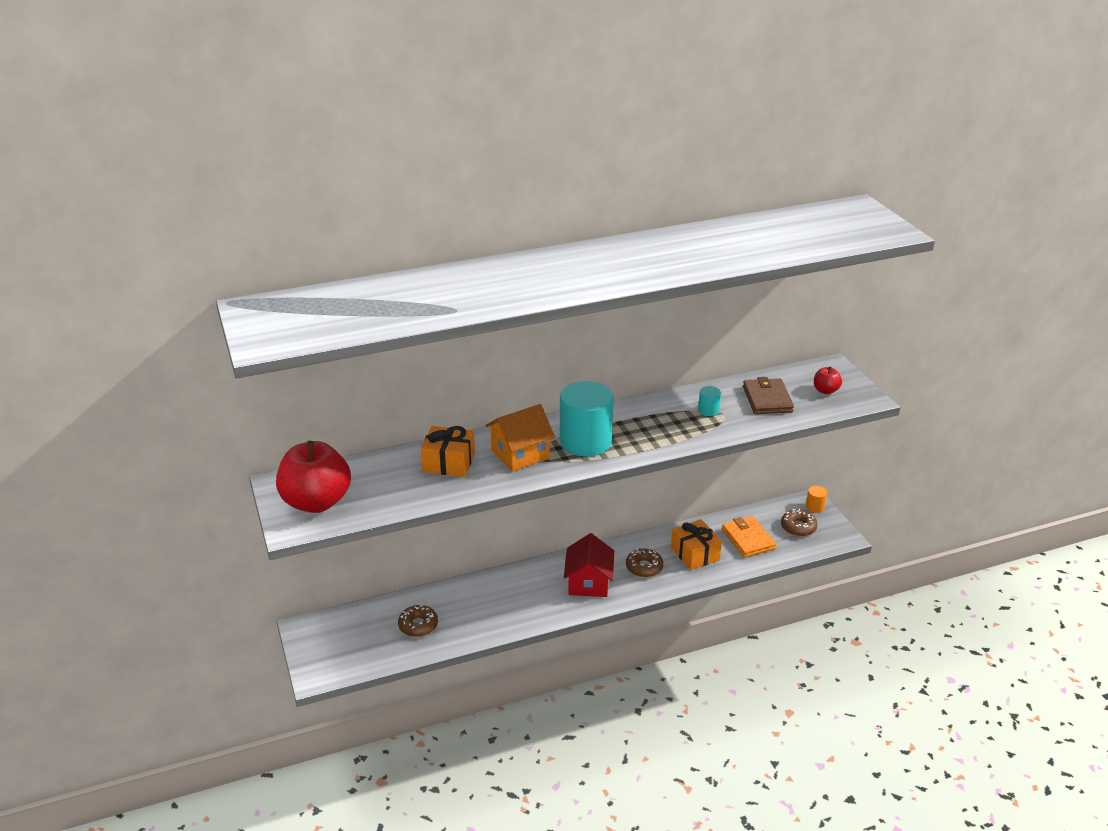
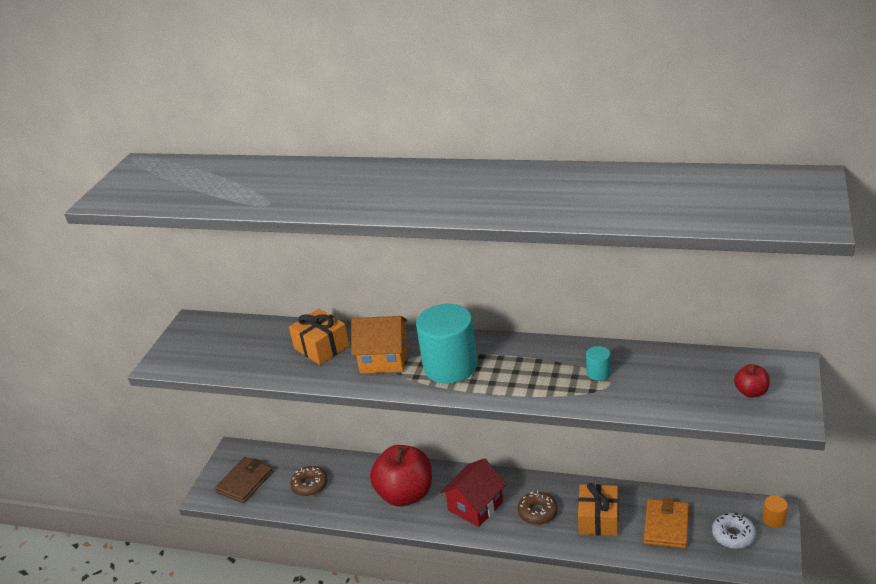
camera: 40 degrees right, 0 degrees up
(316, 502) = (197, 348): red apple -> red apple (405, 494)
(767, 399) = (673, 381): brown wallet -> brown wallet (245, 482)
(798, 527) = (733, 535): brown donut -> white donut

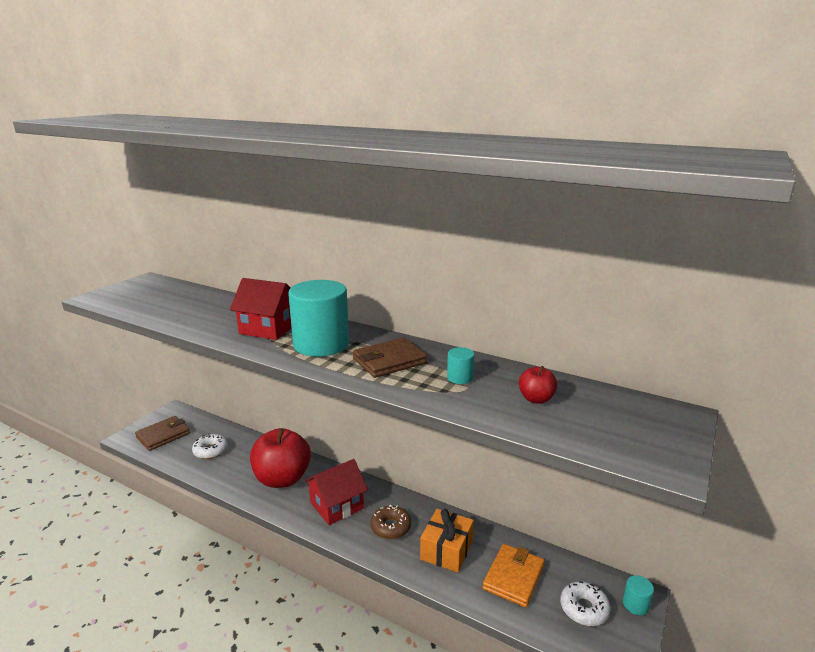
camera: 10 degrees right, 10 degrees down
(310, 485) = (210, 451): brown donut -> white donut
(321, 347) = (226, 311): orange gift -> none
(384, 359) = (268, 328): orange house -> red house
(526, 370) = (389, 361): none -> brown wallet
(751, 392) = (623, 429): red apple -> red apple (536, 399)
(774, 519) = (635, 604): orange cylinder -> turquoise cylinder

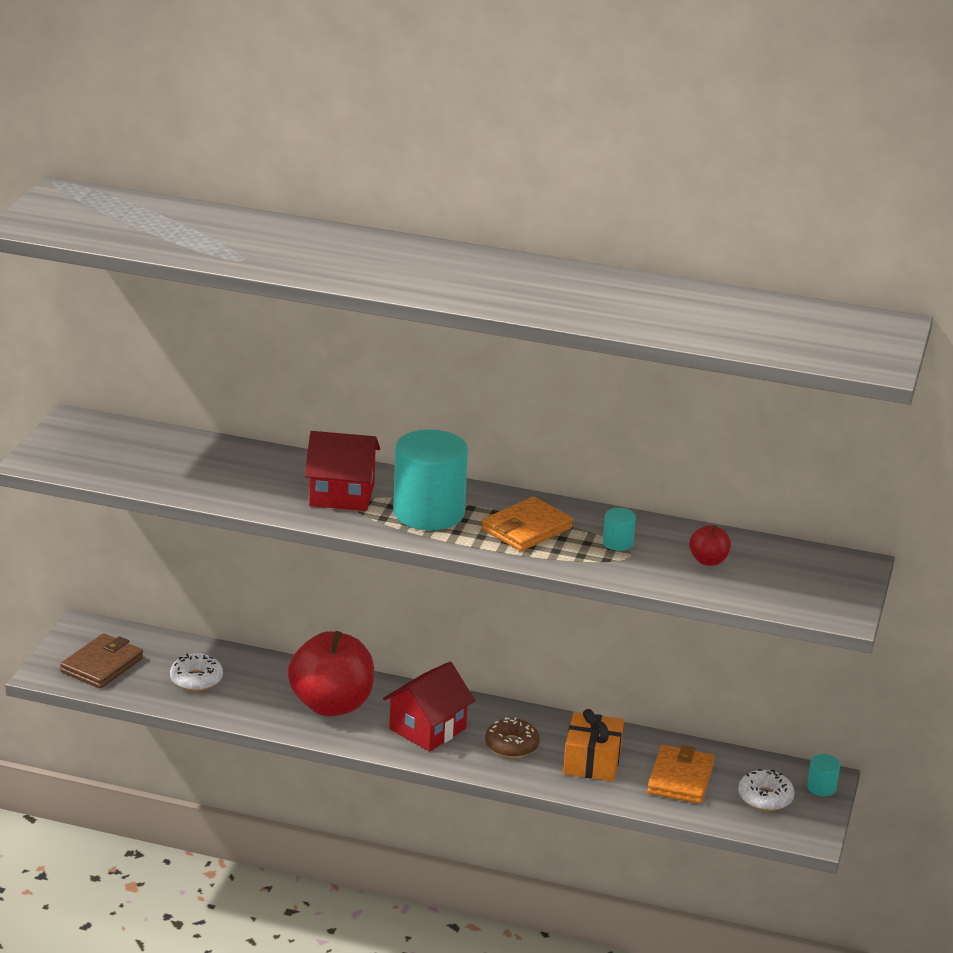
camera: 15 degrees left, 5 degrees up
(389, 361) = (526, 529): brown wallet -> orange wallet

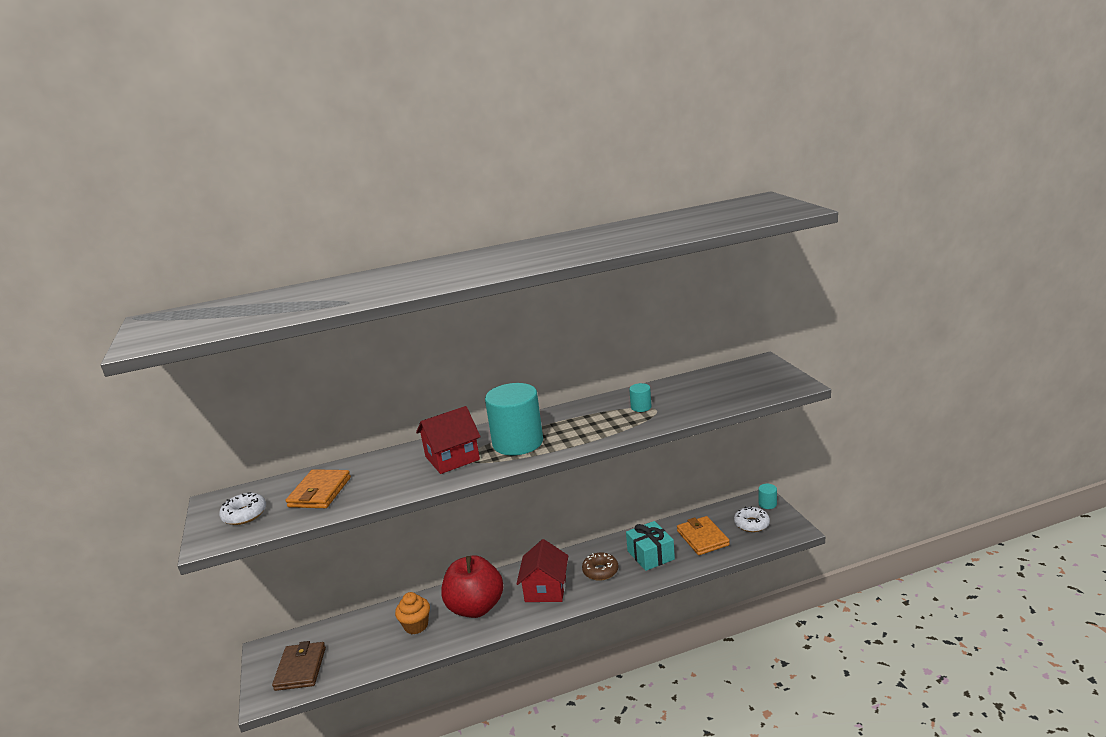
camera: 30 degrees left, 5 degrees down
(196, 679) = (374, 641): white donut -> white donut (244, 514)
(252, 688) = (416, 626): none -> orange cupcake
(526, 529) = (584, 424): orange wallet -> orange wallet (320, 492)
(592, 761) = (650, 555): orange gift -> turquoise gift
(708, 561) = (697, 393): red apple -> none

